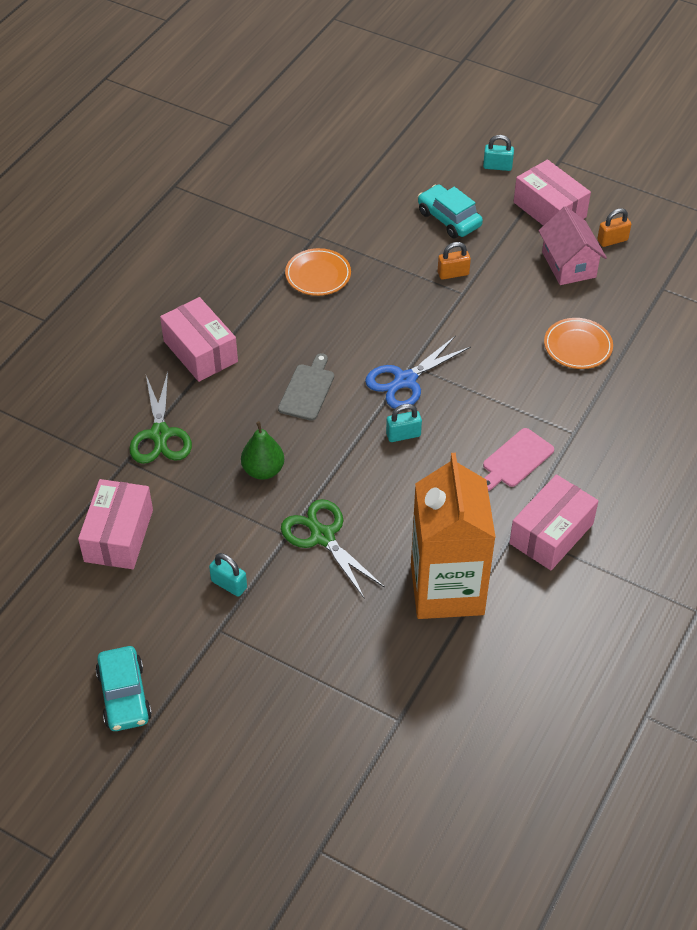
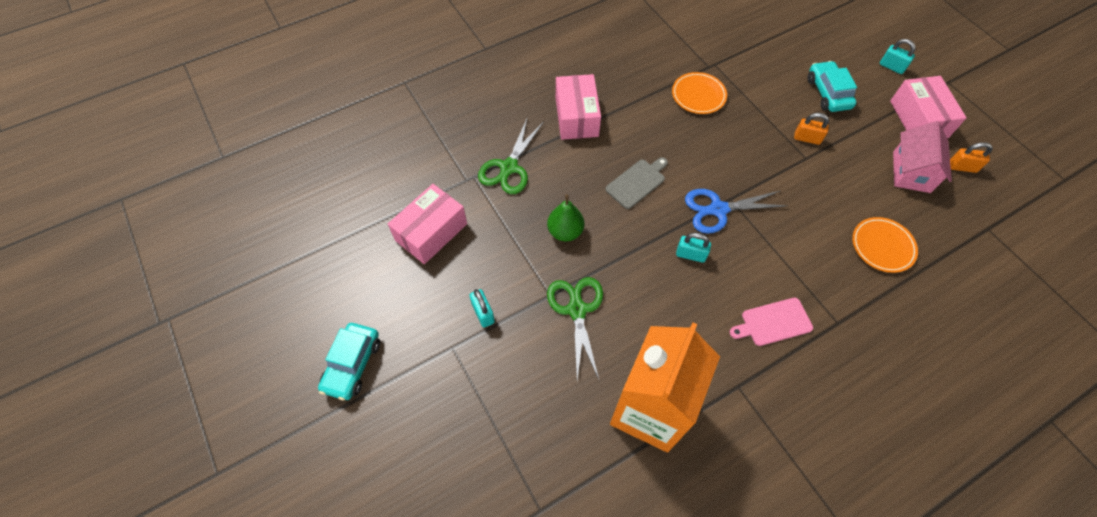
camera: 30 degrees right, 10 degrees up
(551, 533) = (768, 407): pink box -> none

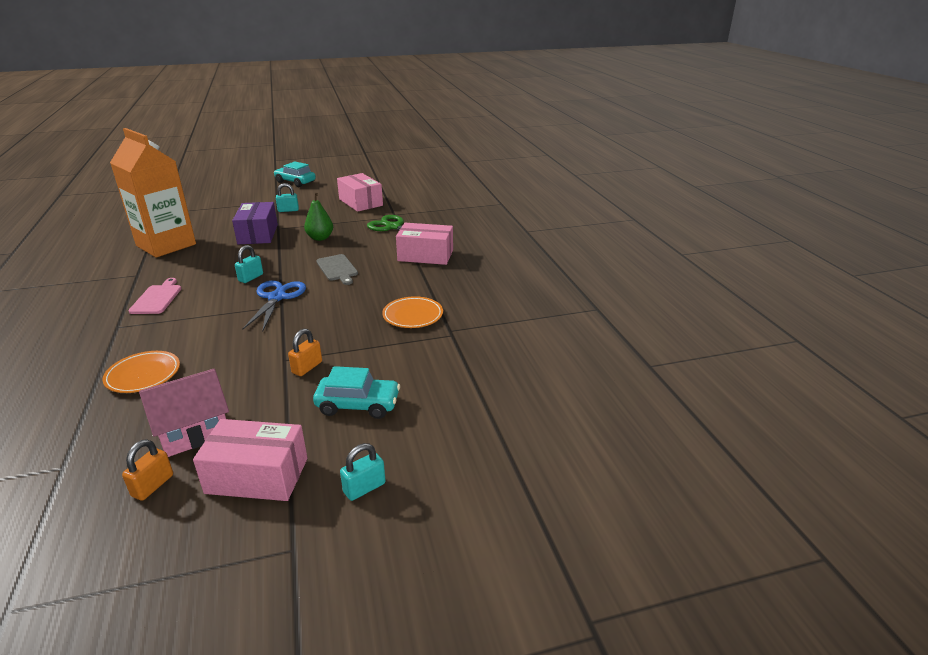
camera: 105 degrees right, 30 degrees down
(577, 309) = (258, 234): green scissors -> purple box
(911, 172) = (194, 432): pink house -> pink house turned 60 degrees counterclockwise

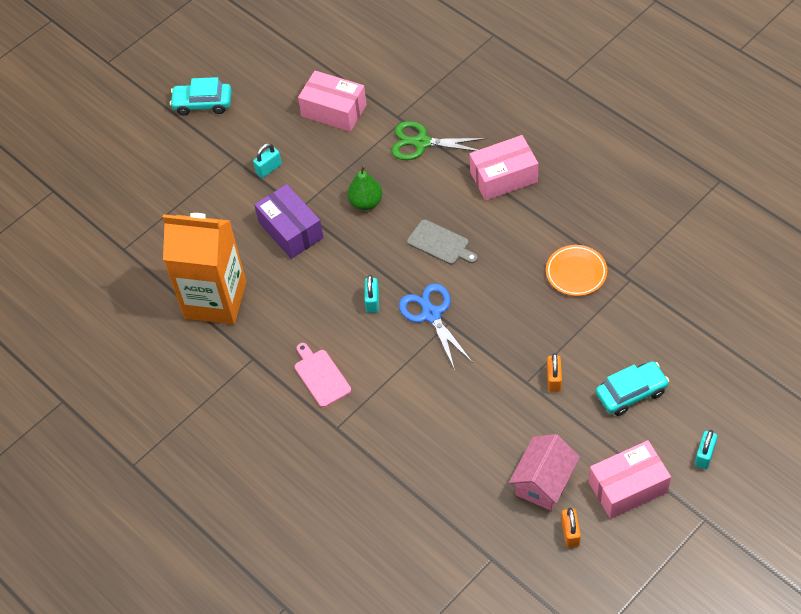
camera: 25 degrees left, 25 degrees up
(143, 375) = (435, 459): orange plate -> none

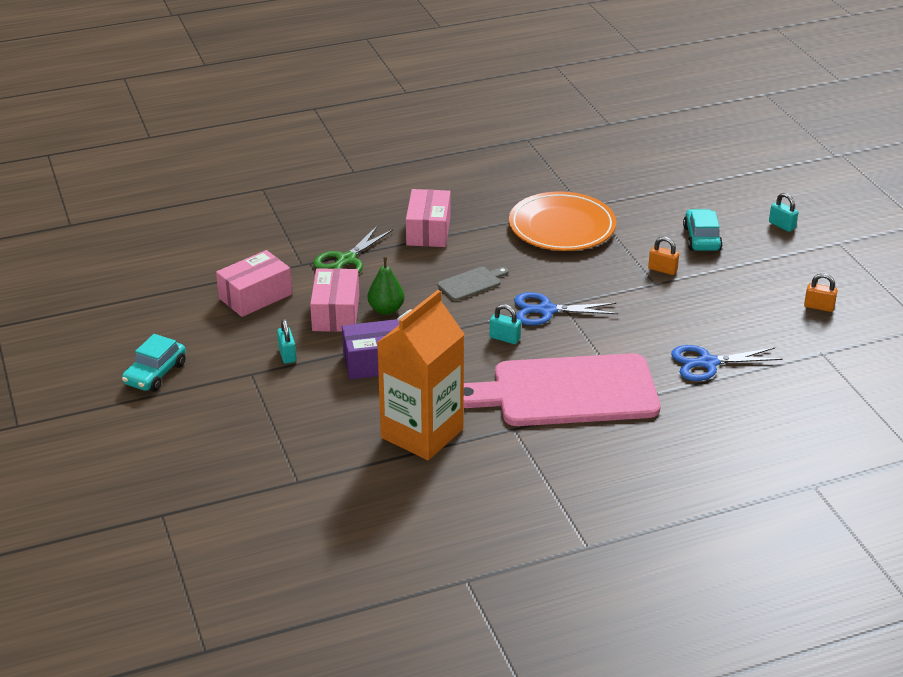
camera: 70 degrees left, 20 degrees down
(321, 376) = (567, 392): pink cutting board -> pink cutting board, size x2.49
(421, 467) = (707, 363): none -> blue scissors
(544, 482) = (762, 305): pink house -> none
(576, 272) = (562, 227): orange plate -> orange plate, size x1.85
(628, 487) = (790, 267): pink box -> pink box (336, 313)

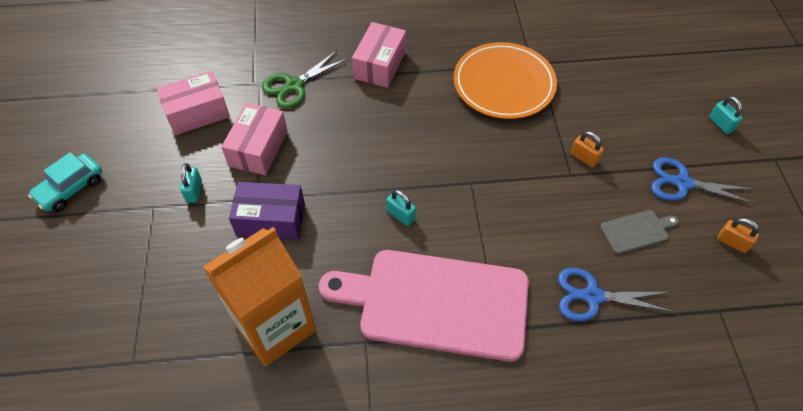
camera: 15 degrees right, 20 degrees up
(386, 309) = (305, 154): green pear -> none
(471, 283) = (395, 137): grey cutting board -> grey cutting board (636, 231)
(546, 310) = (453, 187): blue scissors -> blue scissors (682, 183)
(701, 238) = (635, 125): turquoise car -> none

